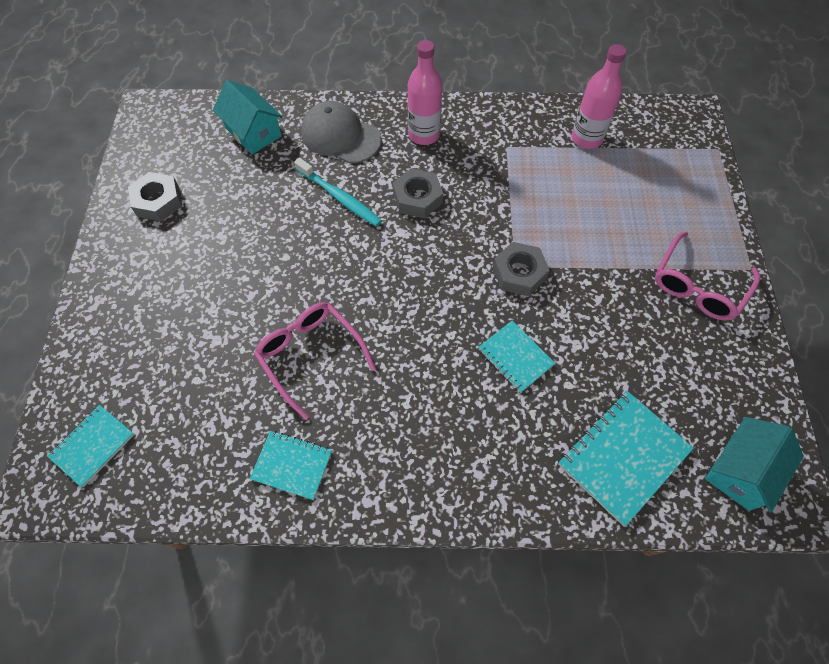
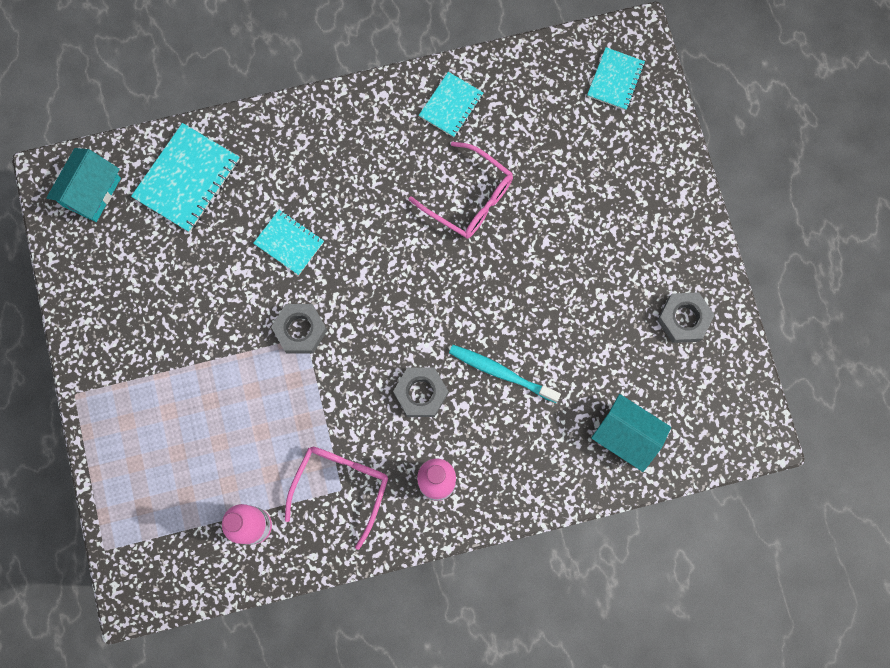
camera: 165 degrees right, 15 degrees up
(292, 465) = (451, 105): turquoise notebook -> turquoise notebook turned 60 degrees counterclockwise
(340, 136) = (528, 455): grey cap -> none
(698, 285) = (126, 361): pink glasses -> pink glasses (340, 487)

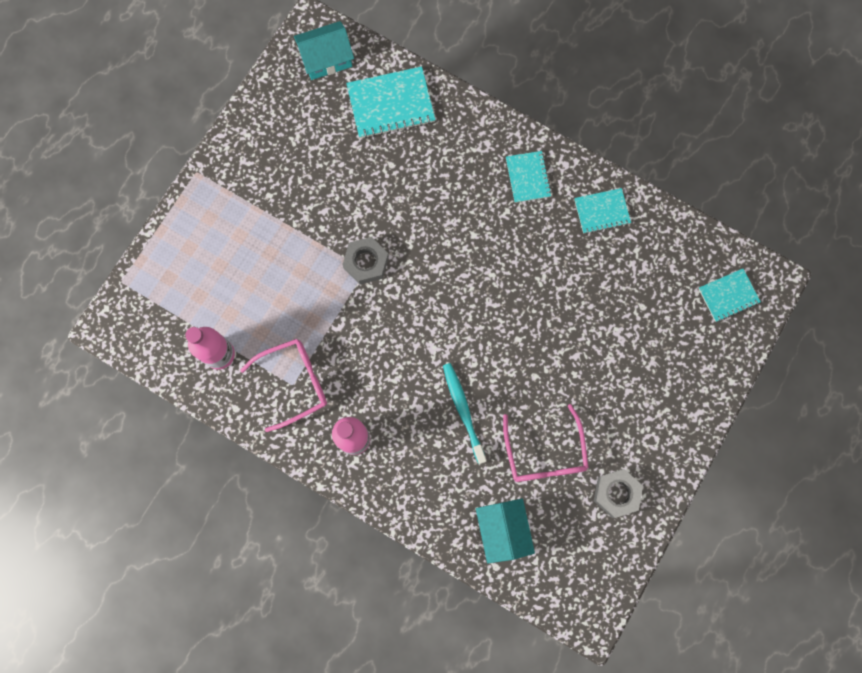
camera: 45 degrees right, 0 degrees up
(289, 243) = (413, 202): turquoise notebook -> turquoise notebook (528, 177)
(421, 393) = (400, 374): grey nut -> none
(469, 198) = (554, 281): pink glasses -> pink glasses (544, 453)

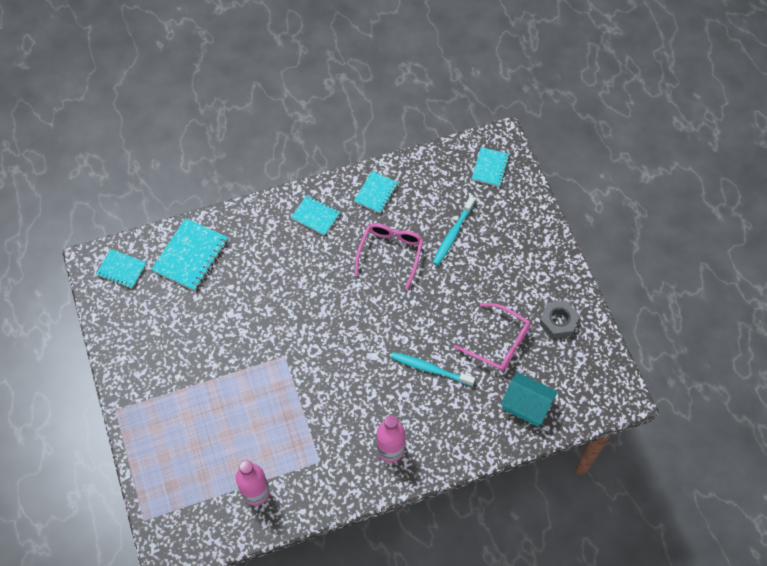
camera: 50 degrees left, 15 degrees down
(293, 383) = (319, 459): pink glasses -> pink glasses (390, 254)
(326, 59) = (121, 270): turquoise house -> turquoise notebook
(366, 262) = (280, 351): grey nut -> none
(622, 319) = (453, 234): none -> turquoise toothbrush

